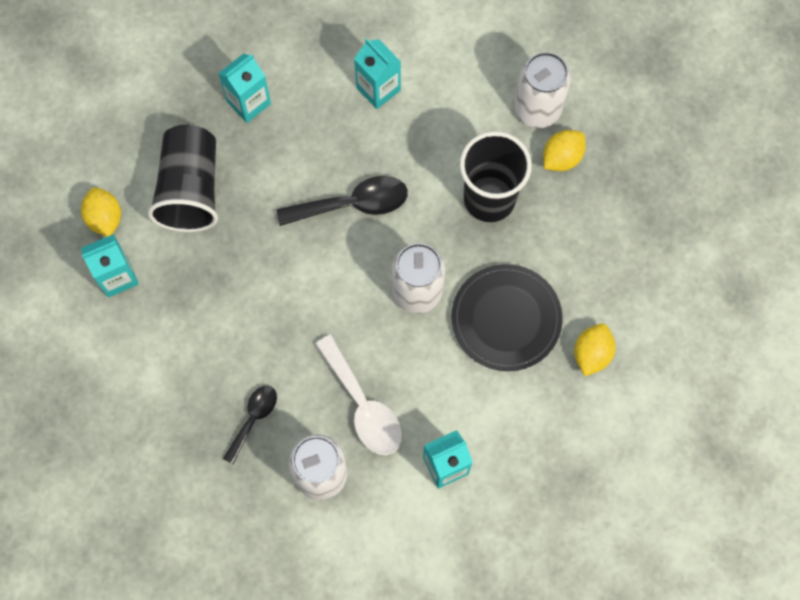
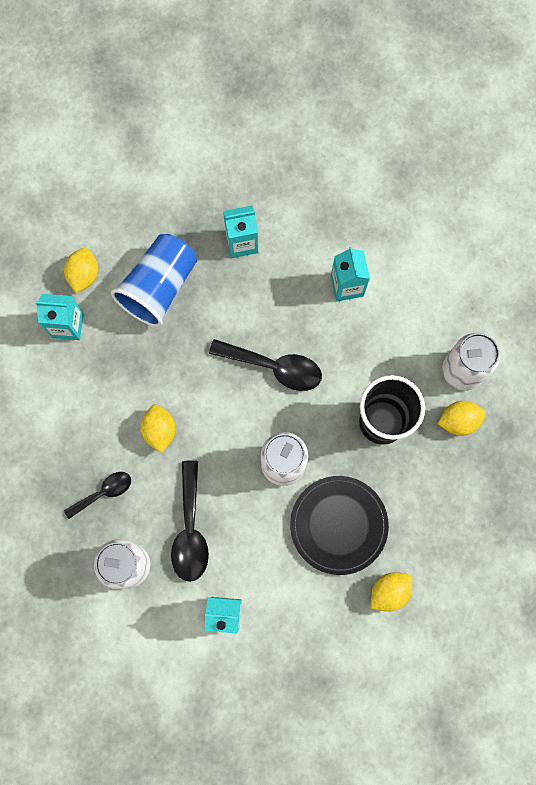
camera: 30 degrees right, 5 degrees up
(190, 189) = (159, 287): black cup -> blue cup
(274, 327) = (160, 430): none -> yellow lemon
(363, 406) = (190, 530): white spoon -> black spoon

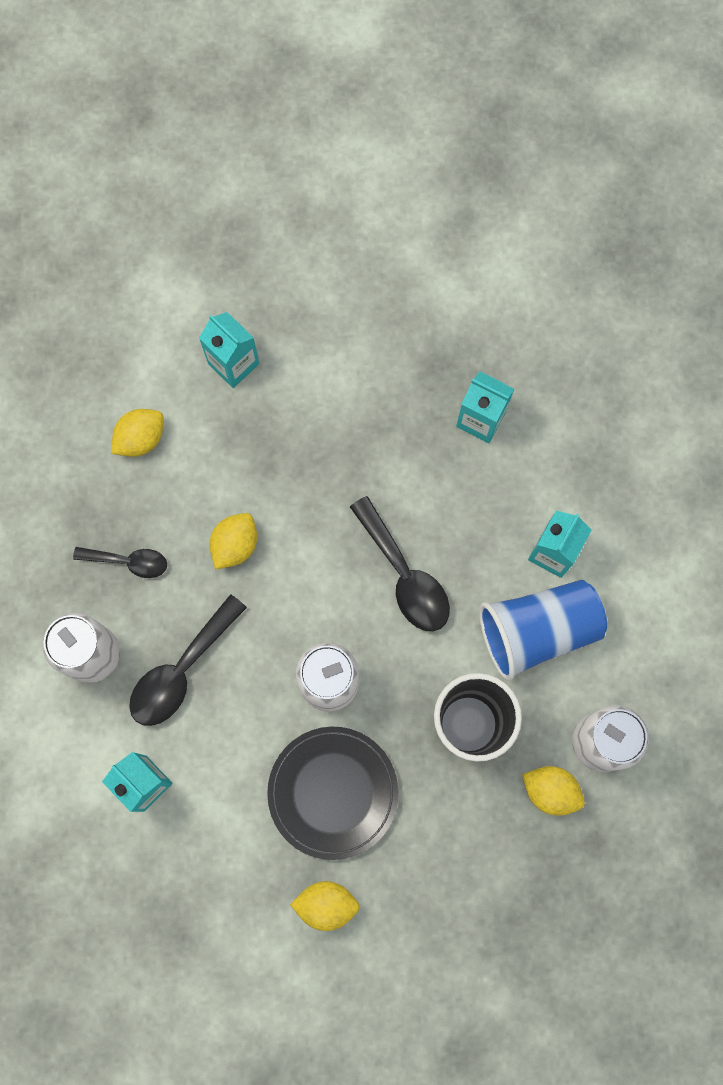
camera: 40 degrees right, 0 degrees up
(84, 275) = (292, 325): yellow lemon -> yellow lemon (141, 439)
(159, 287) = (357, 398): blue cup -> blue cup (537, 631)

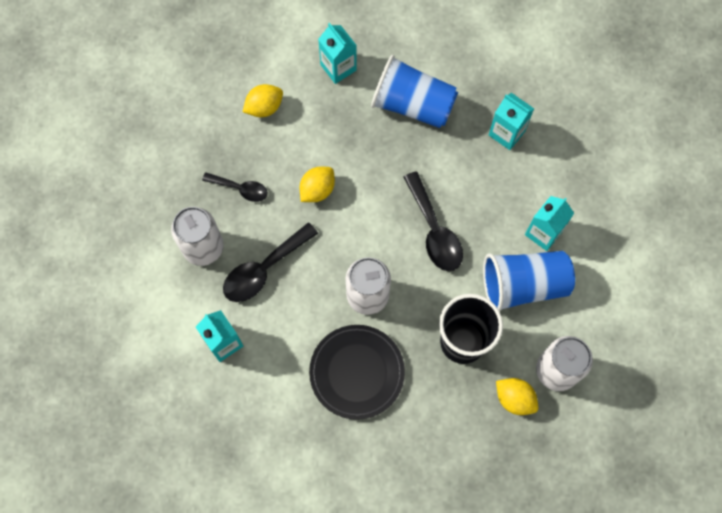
camera: 10 degrees right, 5 degrees down
(326, 904) = (338, 450): yellow lemon -> none
(345, 400) = (412, 105): none -> blue cup

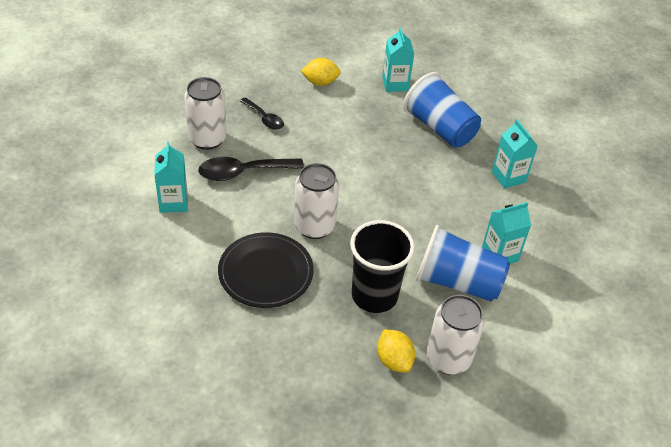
camera: 25 degrees right, 25 degrees down
(317, 190) = (324, 144): yellow lemon -> none
(434, 231) = (402, 211): black spoon -> none

